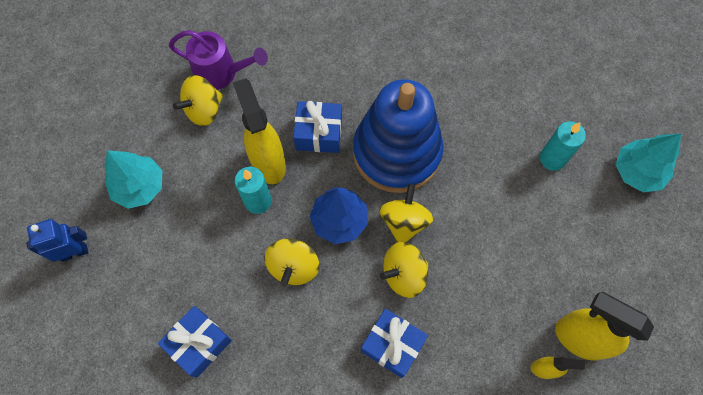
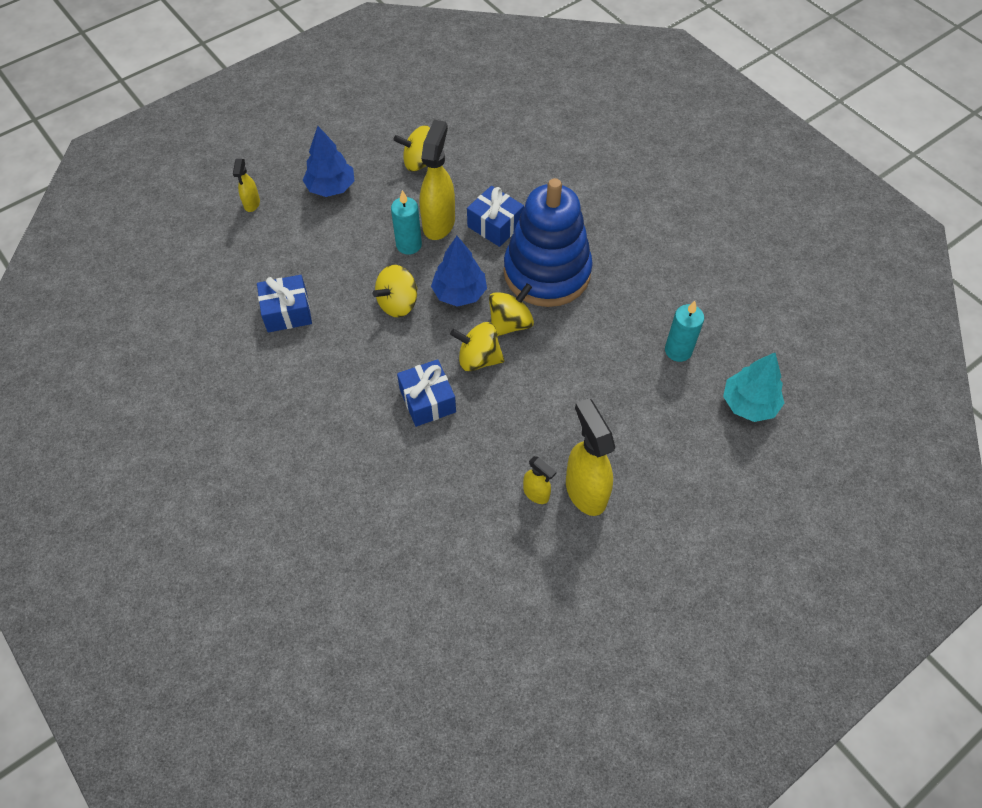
camera: 35 degrees right, 10 degrees down
(74, 252) = (252, 204): blue robot -> yellow spray bottle
(139, 187) = (331, 187): turquoise tree -> blue tree
(222, 73) = (455, 145): purple watering can -> none

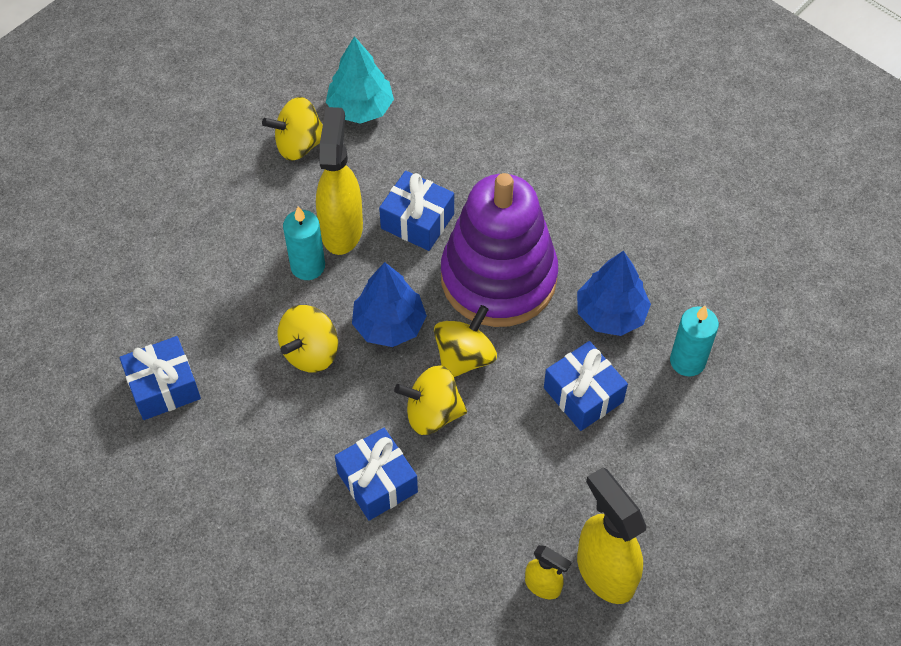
camera: 10 degrees left, 0 degrees up
(252, 204) = (81, 238): yellow spray bottle -> none
(331, 187) = (185, 198): blue tree -> blue tree (610, 314)
(547, 272) = (498, 278): blue stacking toy -> purple stacking toy
(594, 362) = (583, 395): none -> blue gift
(749, 404) = (789, 419): turquoise tree -> turquoise tree (360, 108)

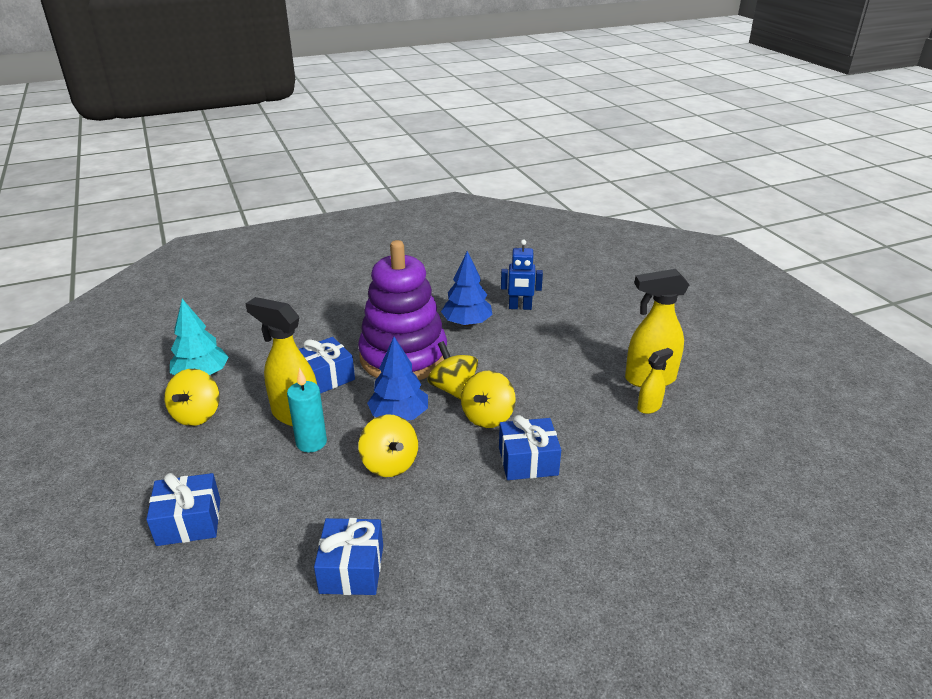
camera: 65 degrees left, 25 degrees down
(583, 395) = (517, 350): blue gift -> blue gift (189, 522)
(687, 361) = (520, 307): turquoise candle -> blue robot

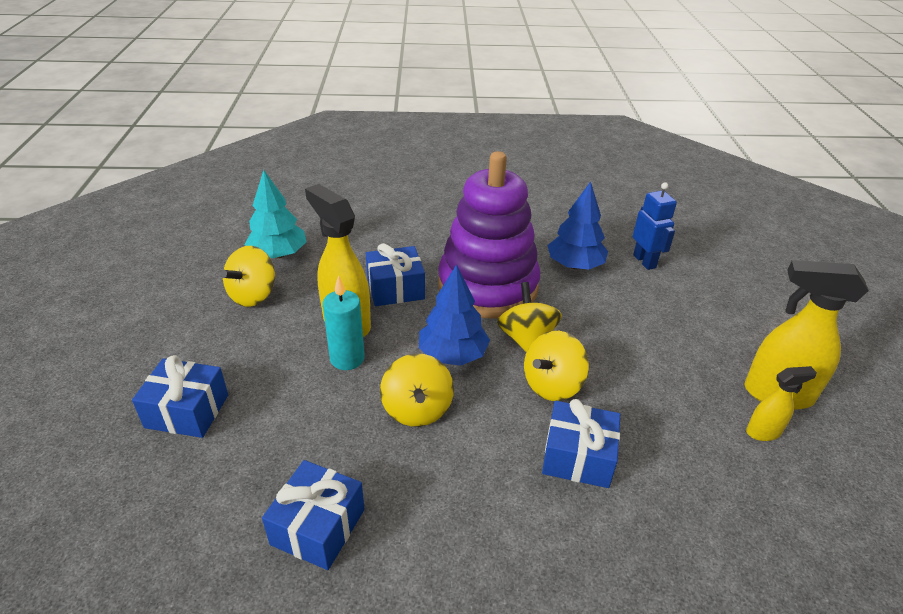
camera: 20 degrees right, 5 degrees up
(520, 307) = (644, 261): blue robot -> blue robot turned 135 degrees counterclockwise

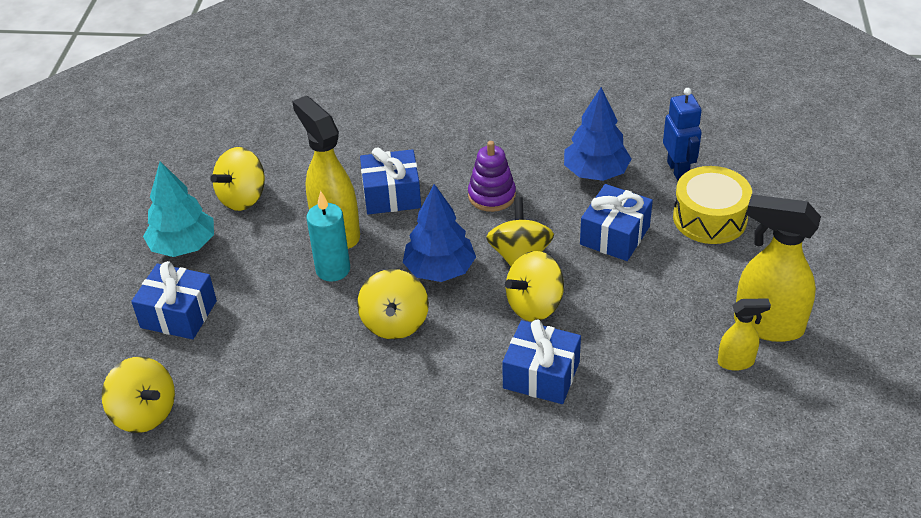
camera: 10 degrees right, 5 degrees up
(144, 529) = (145, 413): none -> yellow spinning top
(278, 254) = (271, 151): turquoise tree -> turquoise tree (183, 246)
(318, 527) = (292, 420): blue gift -> blue gift (614, 235)
(488, 287) = (491, 196): purple stacking toy -> purple stacking toy, size x0.44
(686, 300) = (709, 218): none -> yellow drum

